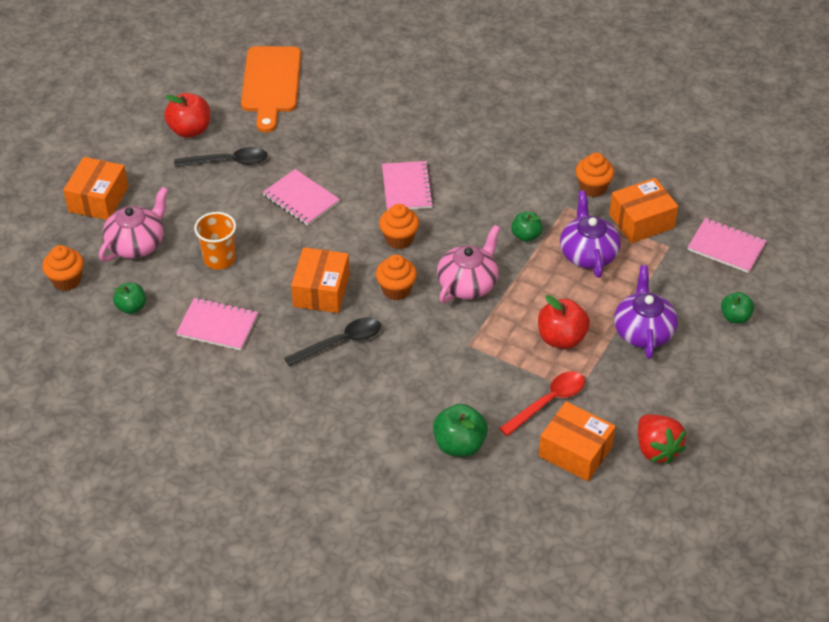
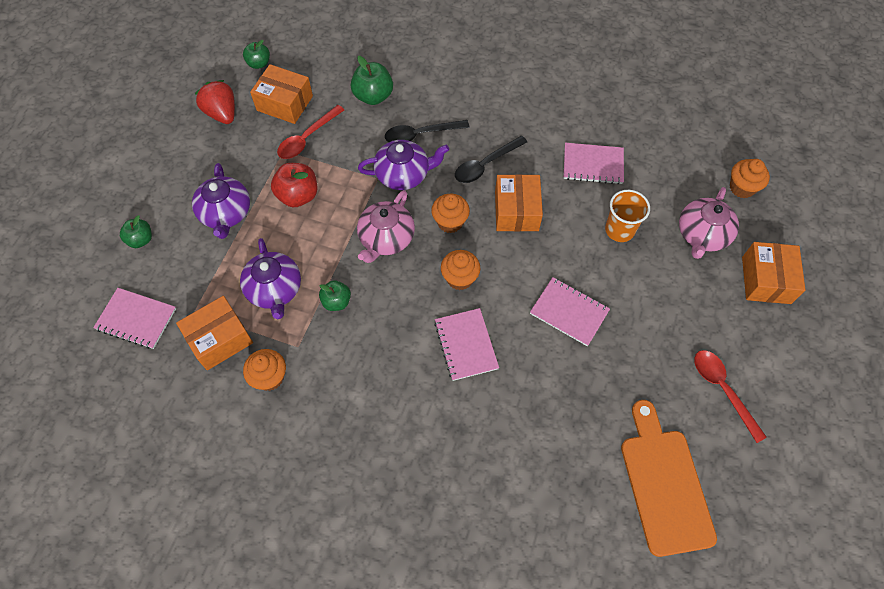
camera: 170 degrees right, 15 degrees up
(131, 307) = (672, 171): green apple -> green apple (259, 64)
(190, 130) = (722, 390): red apple -> red spoon
(228, 162) = (662, 350): black spoon -> black spoon (420, 134)
(437, 345) = (403, 174): none -> purple teapot

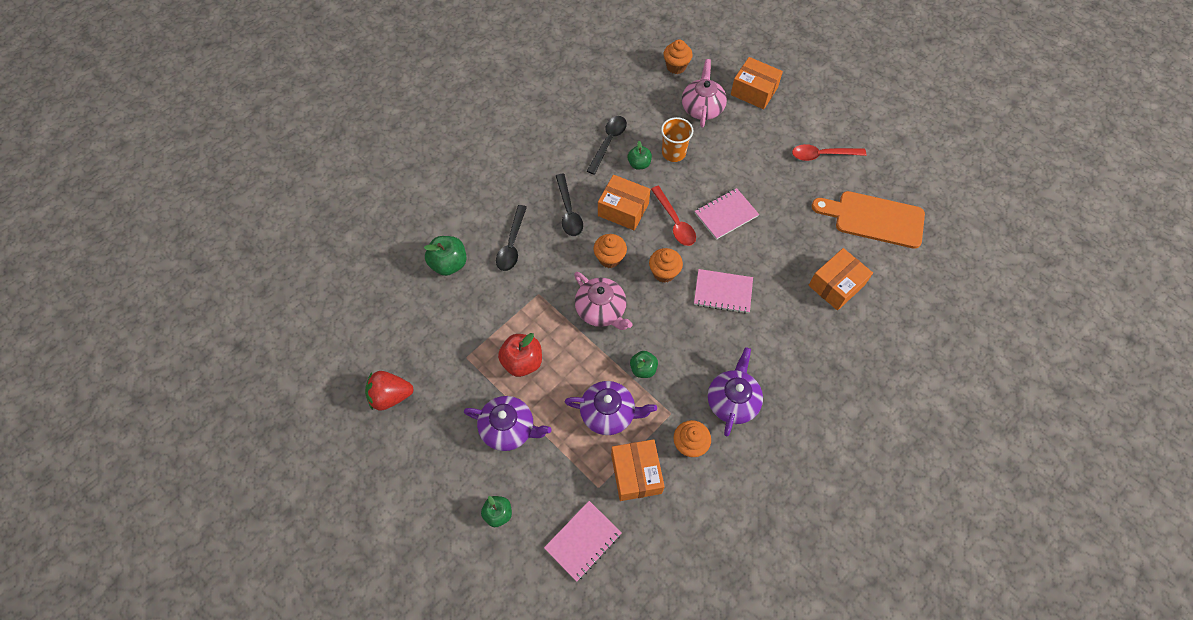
camera: 65 degrees left, 0 degrees up
(259, 64) = (350, 344): green apple -> green apple (639, 164)
(285, 103) = (412, 338): orange box -> orange box (836, 285)
(307, 138) = (464, 333): red spoon -> red spoon (675, 222)
(403, 174) = (545, 273): purple teapot -> purple teapot (732, 400)
(593, 165) = (608, 142): pink notebook -> black spoon
(702, 235) = (702, 107): pink teapot -> pink teapot turned 135 degrees counterclockwise

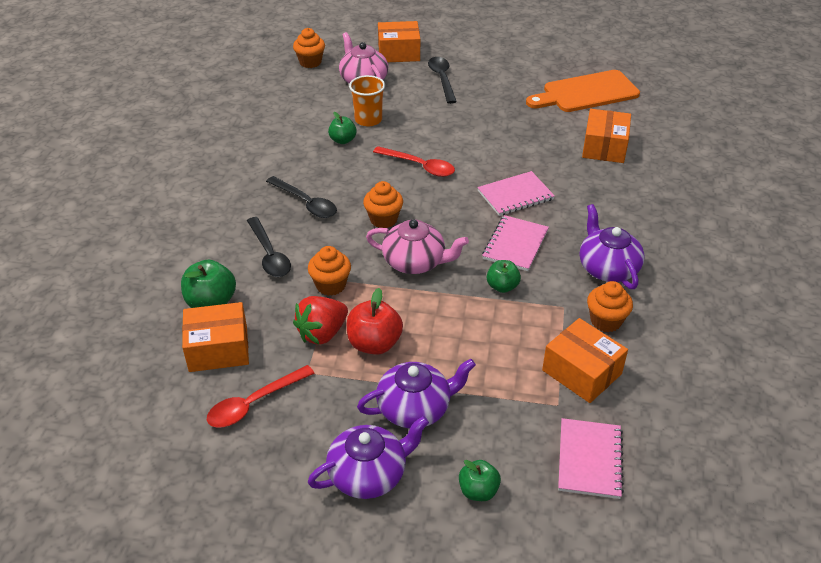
camera: 35 degrees left, 20 degrees down
(390, 396) = (248, 455): red strawberry -> red strawberry (322, 333)
(608, 142) = (296, 137): black spoon -> black spoon (442, 79)
(609, 413) = (505, 338): purple teapot -> purple teapot (369, 474)
(623, 209) = (360, 178): orange box -> orange box (218, 349)
(664, 272) = (447, 206): orange cupcake -> orange cupcake (331, 285)
(726, 214) = (460, 141): pink notebook -> pink notebook (515, 244)
(822, 155) = (500, 70): red spoon -> red spoon (254, 403)

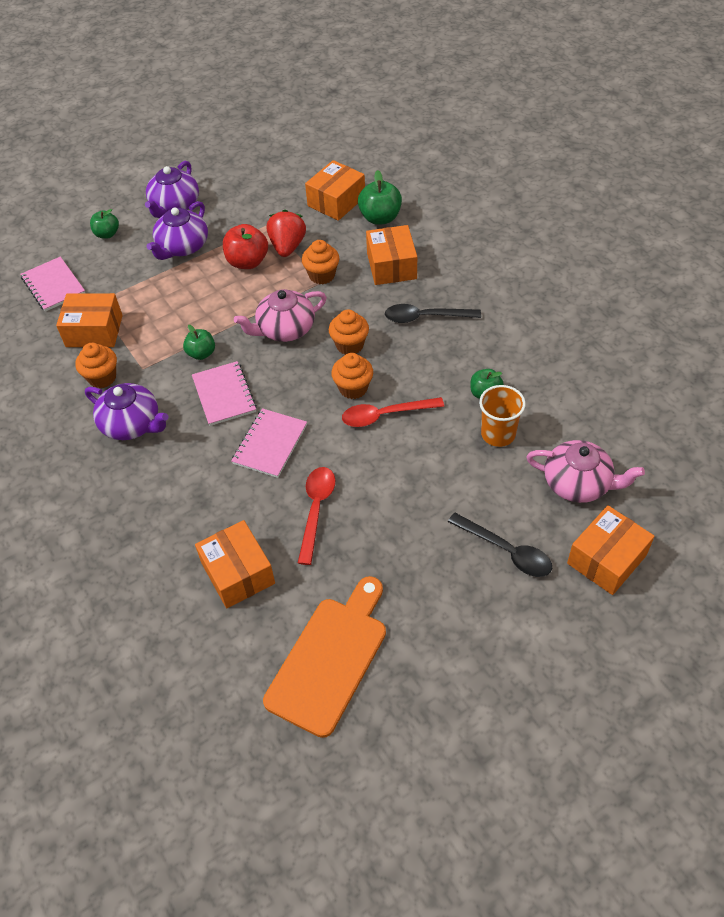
camera: 140 degrees right, 10 degrees up
(254, 403) = (277, 193): red spoon -> red spoon (316, 510)
(269, 254) = (391, 266): black spoon -> orange box
(310, 62) = (664, 467): orange cupcake -> orange cupcake (353, 388)

